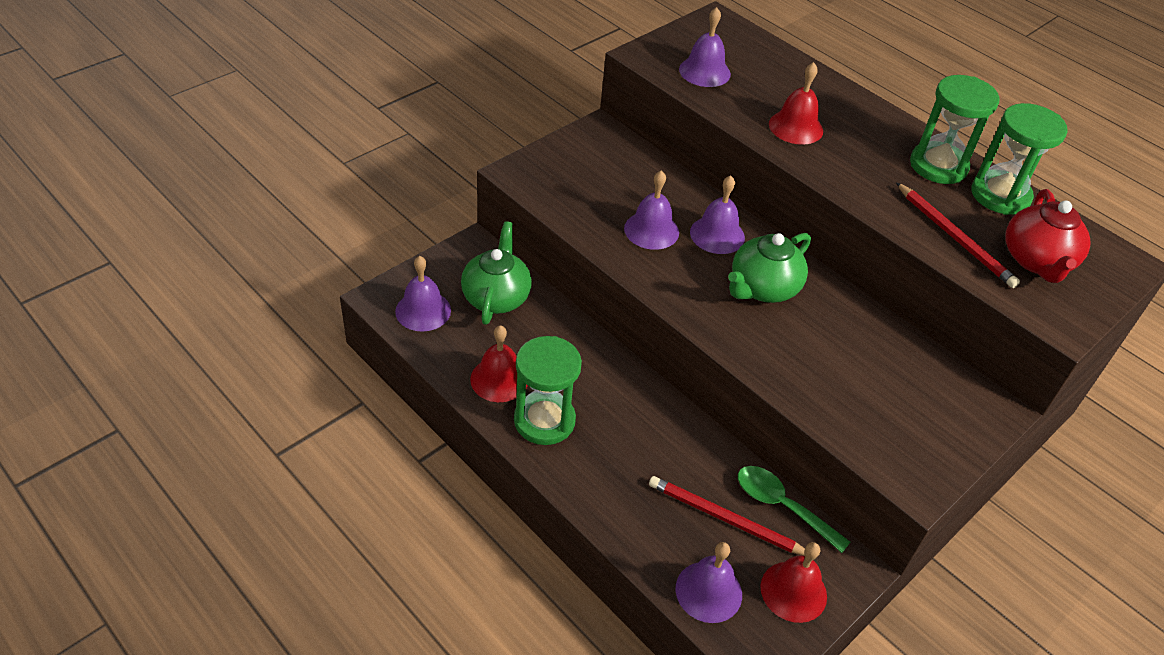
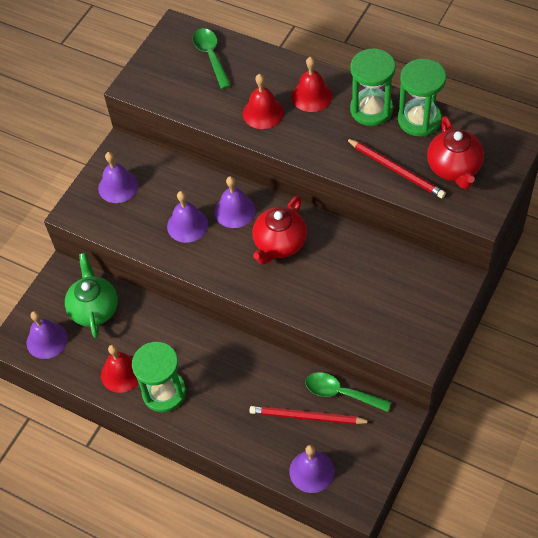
camera: 10 degrees left, 10 degrees up
(704, 71) = (182, 84): purple bell -> purple bell (118, 186)
(750, 56) = (211, 56): none -> green spoon
(763, 288) = (279, 244): green teapot -> red teapot
(793, 591) = (364, 450): red bell -> red bell (311, 96)

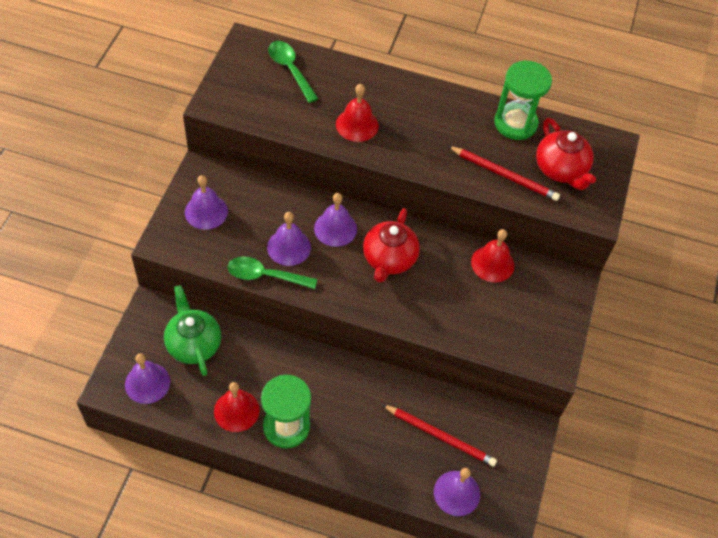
camera: 20 degrees left, 0 degrees up
(307, 417) = (440, 436): red pencil -> red pencil turned 150 degrees counterclockwise
(311, 96) = (403, 105): red bell -> red bell (492, 263)
(341, 393) = (469, 407): green spoon -> green spoon (265, 276)
(371, 109) = (466, 116): green hourglass -> none

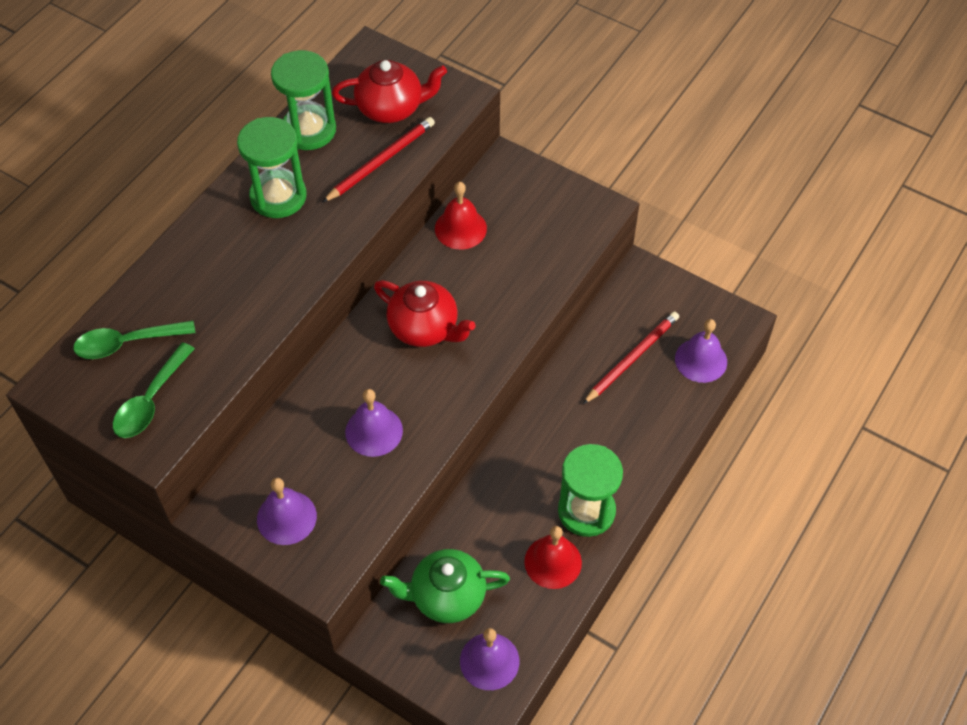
camera: 70 degrees left, 0 degrees up
(265, 276) = (409, 466): green spoon -> green spoon (151, 400)
(335, 228) = (361, 374): purple bell -> none
(357, 125) = (251, 288): red bell -> none
(445, 120) = (278, 196): none -> green hourglass

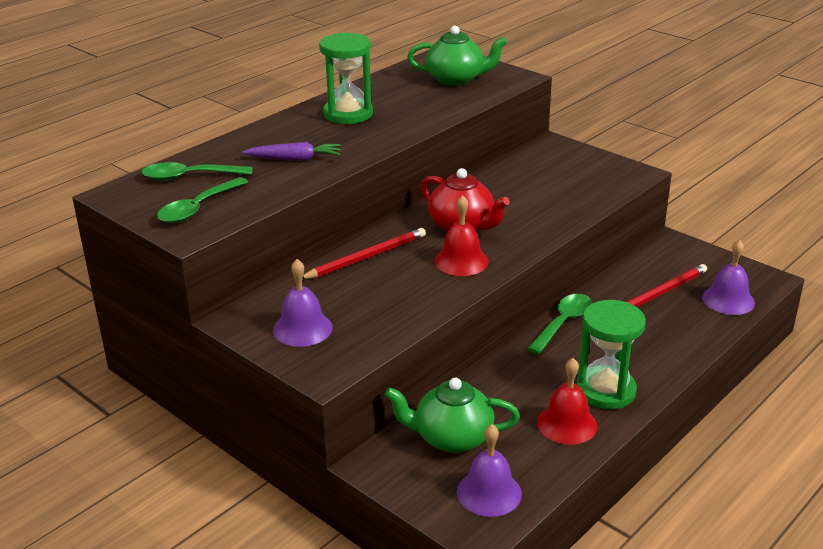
camera: 10 degrees right, 25 degrees down
(236, 294) = (295, 159): none -> purple carrot
(309, 130) = (383, 85): green hourglass -> none
(374, 431) = (401, 282): purple bell -> none
(381, 161) = (441, 103): red pencil -> red pencil (366, 257)
(391, 108) = (456, 79): red teapot -> green teapot
(460, 228) = (506, 174): red bell -> red bell (461, 261)
(538, 417) = (563, 323): none -> green spoon

